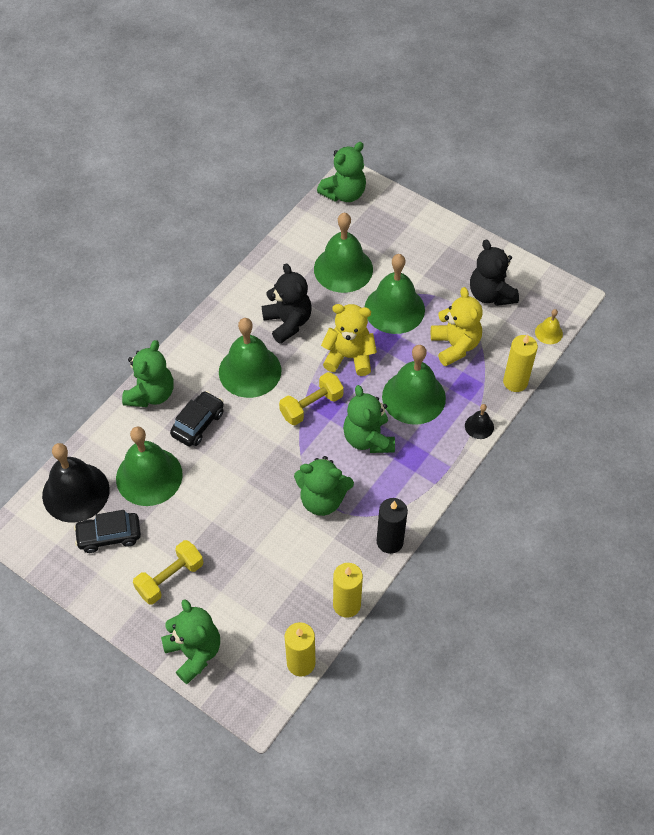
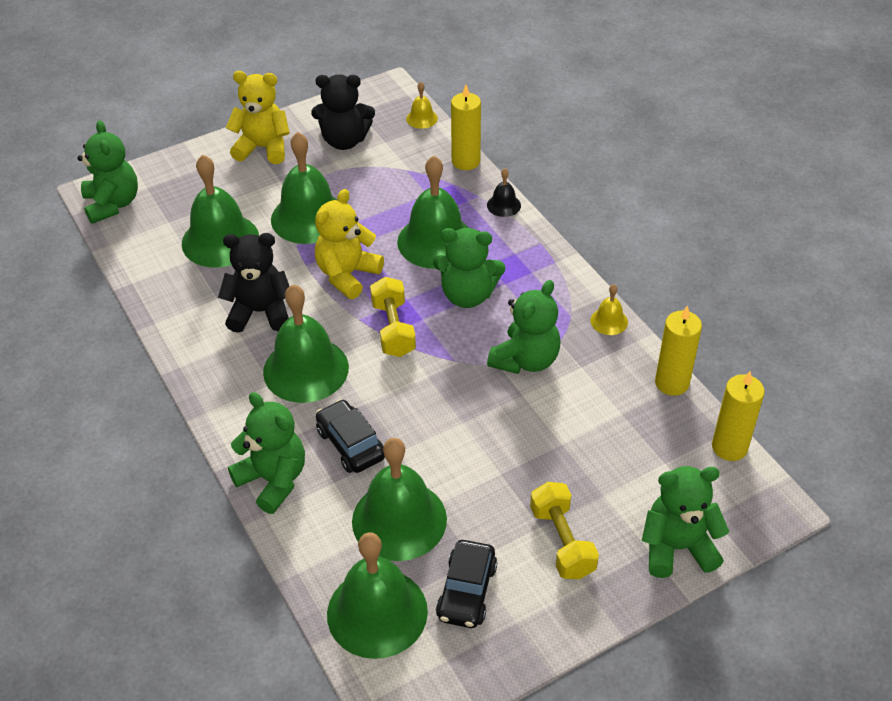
camera: 65 degrees left, 10 degrees down
(76, 492) = (377, 612): black bell -> green bell
(390, 541) = (609, 321): black candle -> yellow bell
(455, 346) = (391, 188): yellow teddy bear -> yellow teddy bear (263, 148)

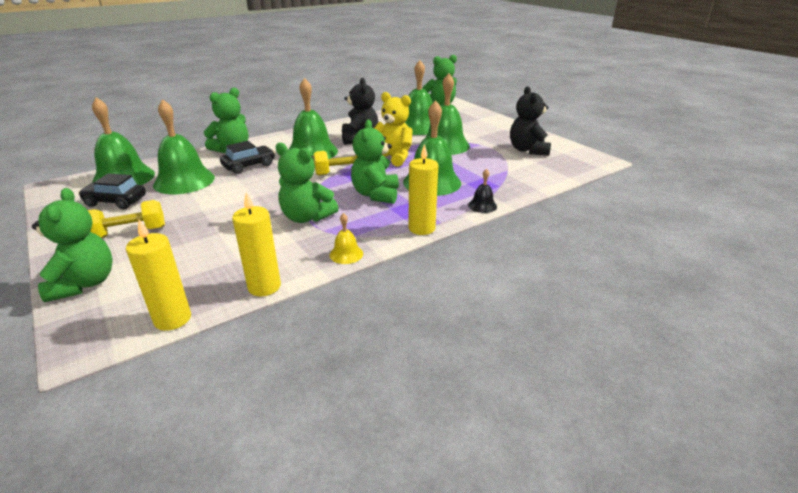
camera: 85 degrees right, 15 degrees down
(263, 148) = (506, 130): yellow teddy bear -> none
(422, 118) = (572, 172): yellow bell -> none
(466, 161) = (529, 190): yellow candle -> yellow candle (421, 228)

